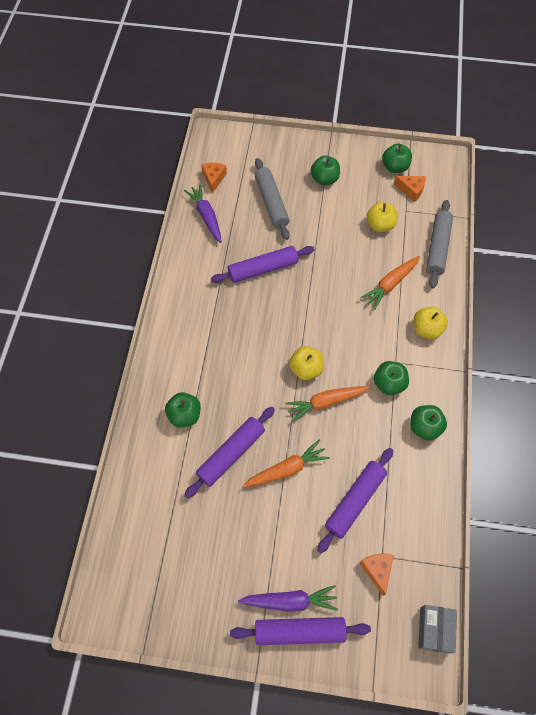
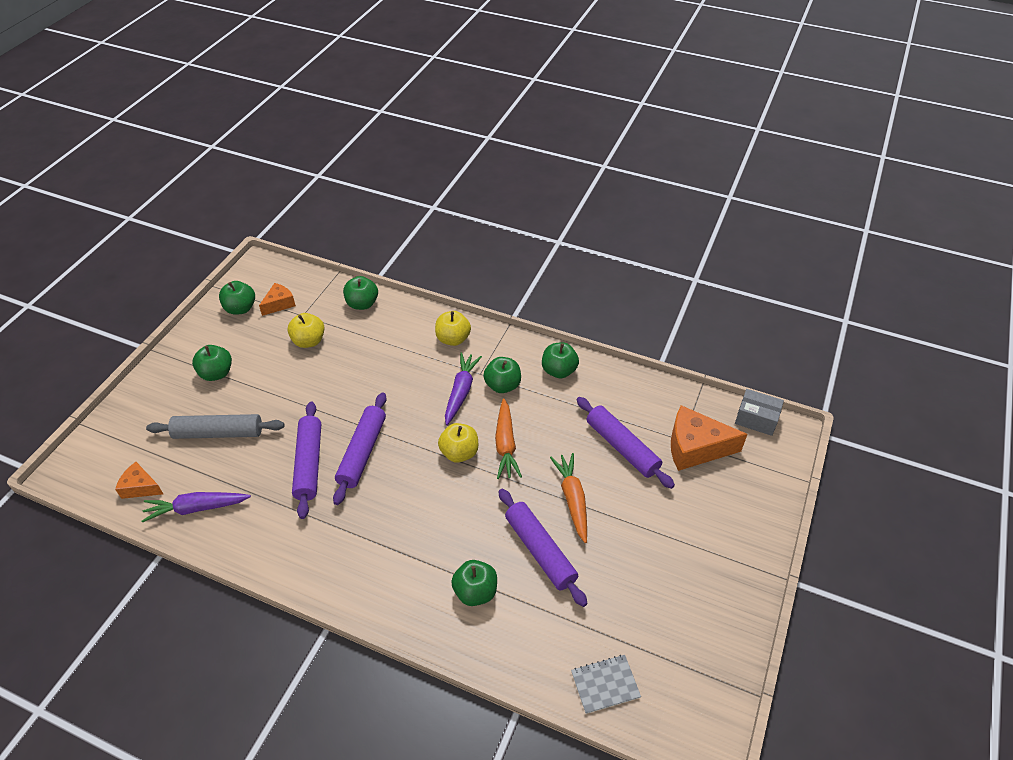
camera: 75 degrees left, 15 degrees down
(130, 527) = (605, 684): none -> grey notebook
(289, 601) = (716, 531): purple carrot -> purple carrot (461, 392)
(299, 631) = (748, 529): purple rolling pin -> purple rolling pin (362, 452)
(377, 570) = (695, 447): orange cheese -> orange cheese, size x1.78
(390, 284) = (387, 352): orange carrot -> none
(437, 248) = (362, 304): grey rolling pin -> green apple

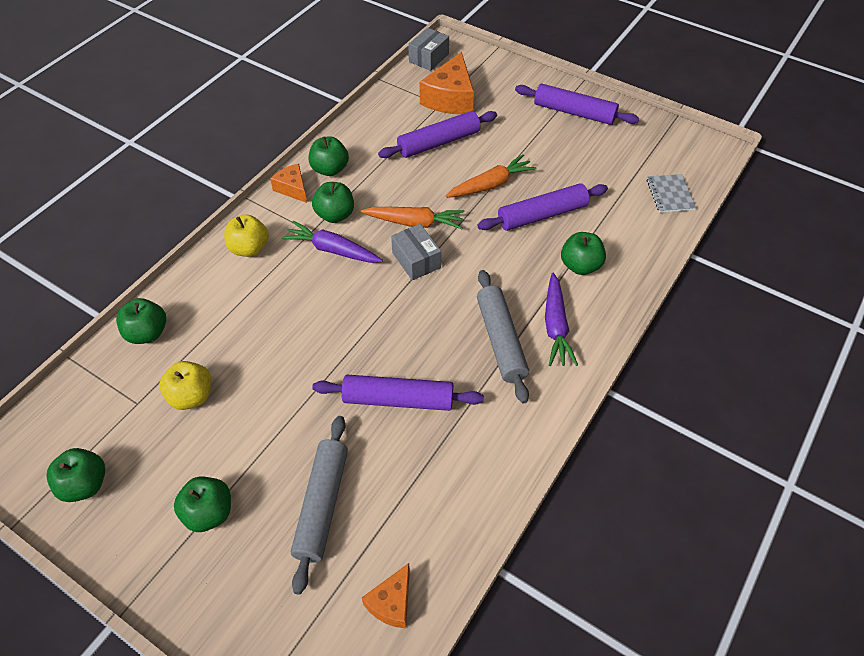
camera: 80 degrees left, 5 degrees up
(196, 508) = (440, 525): purple carrot -> purple carrot (555, 326)
(279, 304) = (100, 432): orange cheese -> orange cheese (292, 188)
(362, 452) = (394, 346): purple rolling pin -> purple rolling pin (574, 112)
(374, 530) = (501, 340): none -> grey rolling pin
(459, 453) = (416, 260): yellow apple -> grey box
(572, 500) = (490, 185): orange carrot -> orange carrot turned 150 degrees clockwise

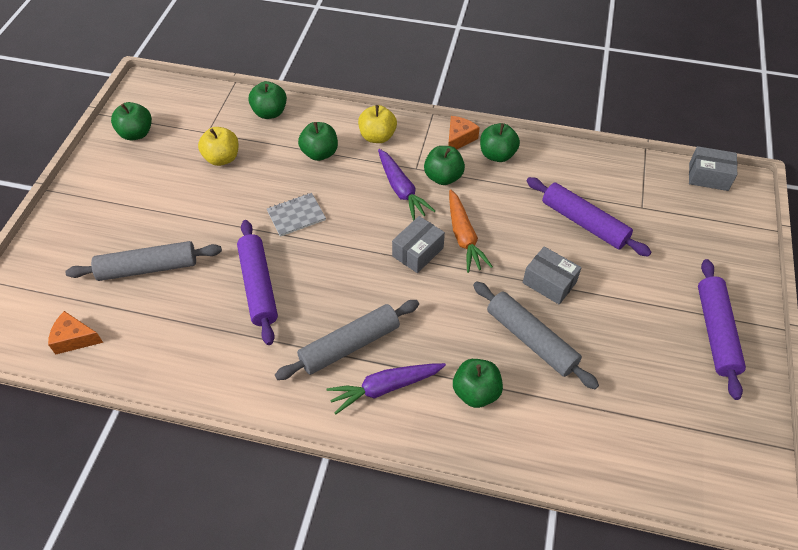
camera: 70 degrees right, 0 degrees up
(209, 513) = (128, 205): green apple -> green apple (320, 153)
(332, 250) = (401, 189): purple carrot -> purple carrot turned 150 degrees clockwise
(450, 98) = (657, 213): orange cheese -> none
(490, 185) = (549, 283): orange carrot -> grey box
(542, 215) = (531, 340): purple rolling pin -> grey rolling pin
(670, 194) = (637, 465): grey notebook -> grey notebook (296, 215)

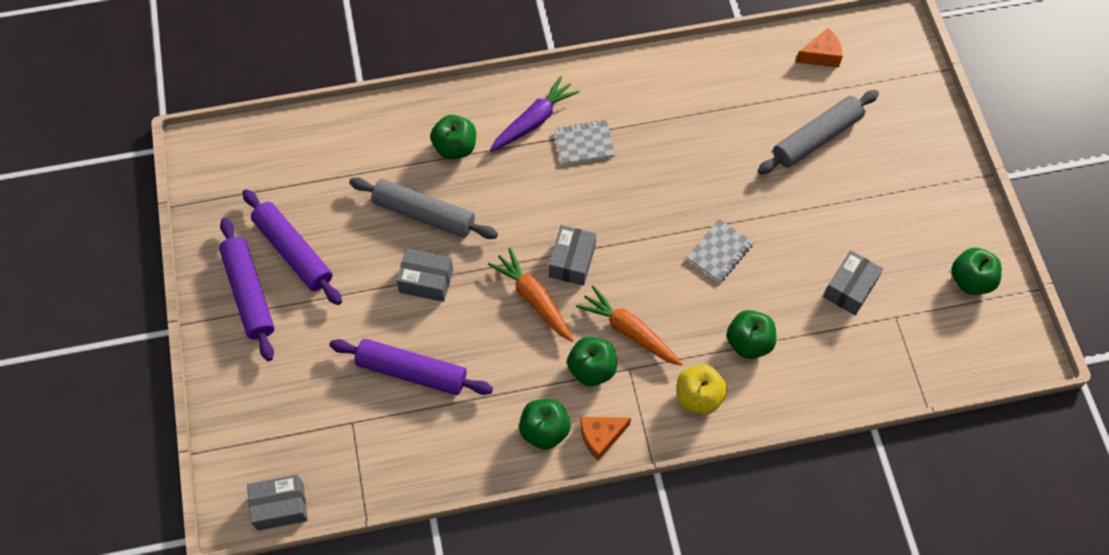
camera: 155 degrees right, 10 degrees up
(222, 158) = (850, 289): yellow apple -> grey box
(258, 286) = (702, 163): purple rolling pin -> purple rolling pin (293, 252)
(270, 113) = (848, 378): green apple -> none
(350, 345) = (584, 144): grey rolling pin -> grey notebook
(401, 189) = (629, 331): purple carrot -> orange carrot
(459, 139) = (601, 437): orange cheese -> orange cheese turned 60 degrees clockwise

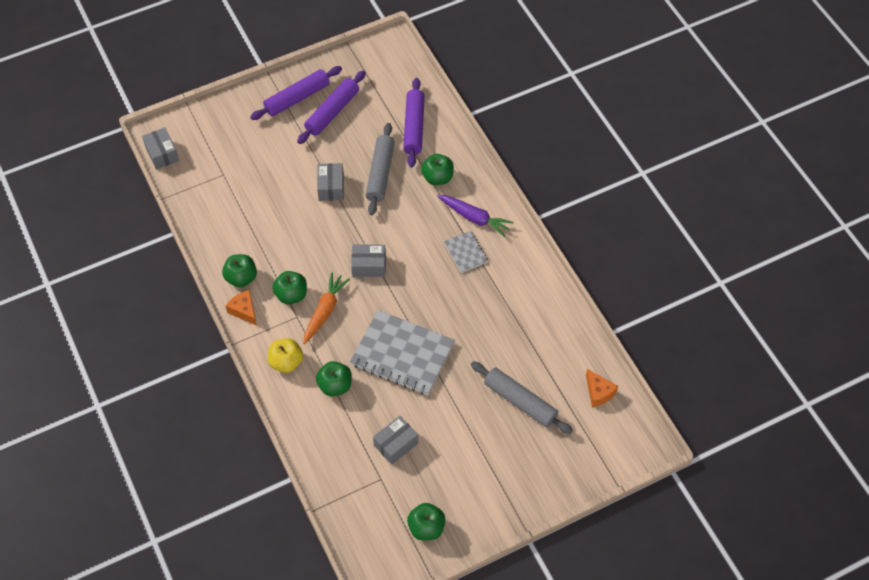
camera: 75 degrees right, 5 degrees down
(412, 372) = (265, 196): purple rolling pin -> purple rolling pin (414, 127)
(534, 299) = (334, 250): orange carrot -> none
(719, 251) = (402, 354): grey notebook -> grey notebook, size x2.06
(850, 289) = (396, 444): grey box -> grey box turned 60 degrees counterclockwise

